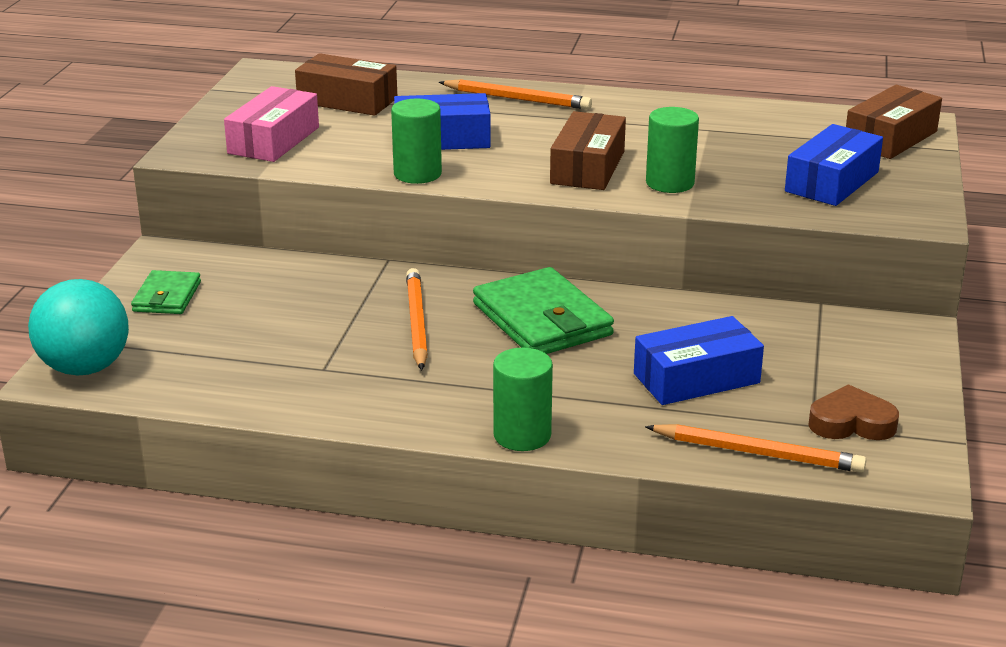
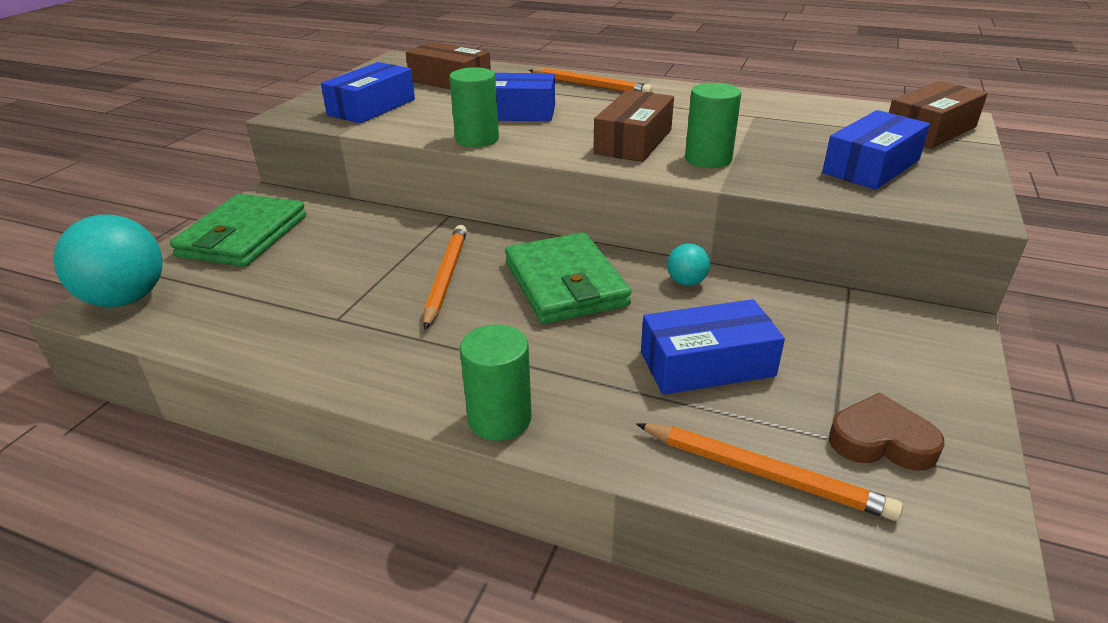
camera: 10 degrees right, 5 degrees up
(167, 297) = (243, 236): green wallet -> green wallet, size x1.77
(273, 140) = (372, 107): pink box -> blue box
(663, 309) = (686, 282): none -> turquoise ball

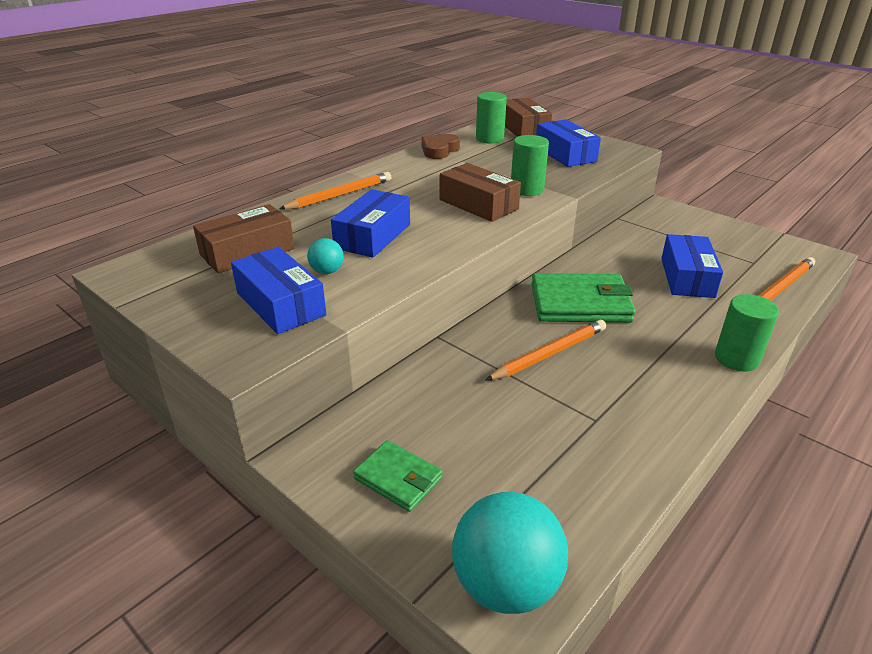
camera: 70 degrees left, 0 degrees up
(243, 236) = (398, 478): green wallet -> green wallet, size x0.56
(446, 277) = (549, 353): orange pencil -> orange pencil turned 120 degrees clockwise
(477, 139) = (424, 261): green cylinder -> green cylinder (489, 139)
(686, 282) = (595, 261): turquoise ball -> turquoise ball (327, 271)
(881, 441) = (755, 252): brown heart -> brown heart (439, 150)

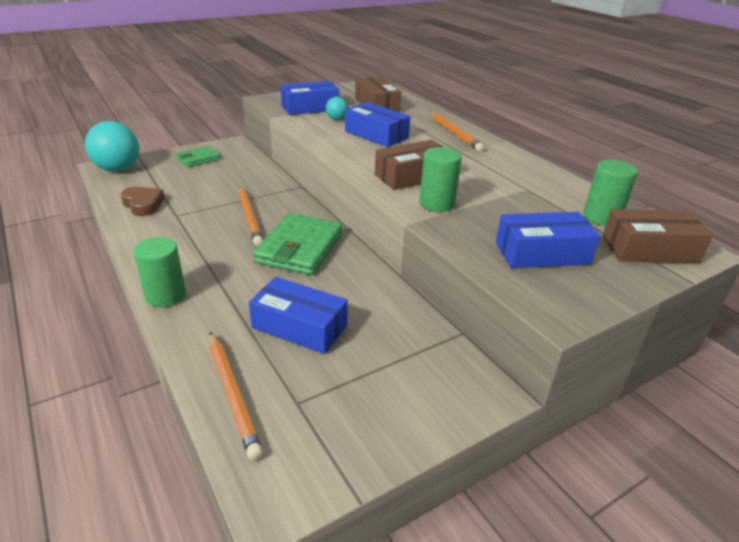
camera: 105 degrees right, 0 degrees up
(439, 150) = (558, 183): brown heart -> brown heart (143, 204)

